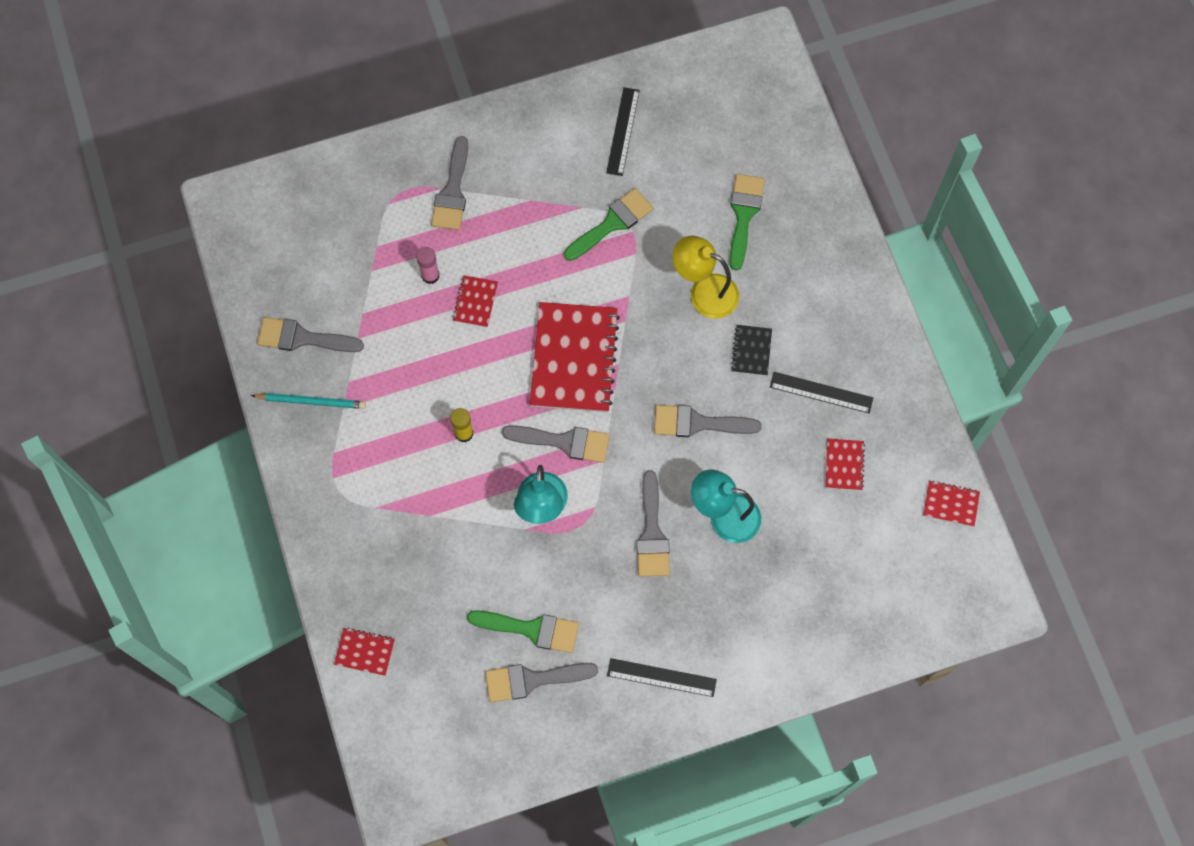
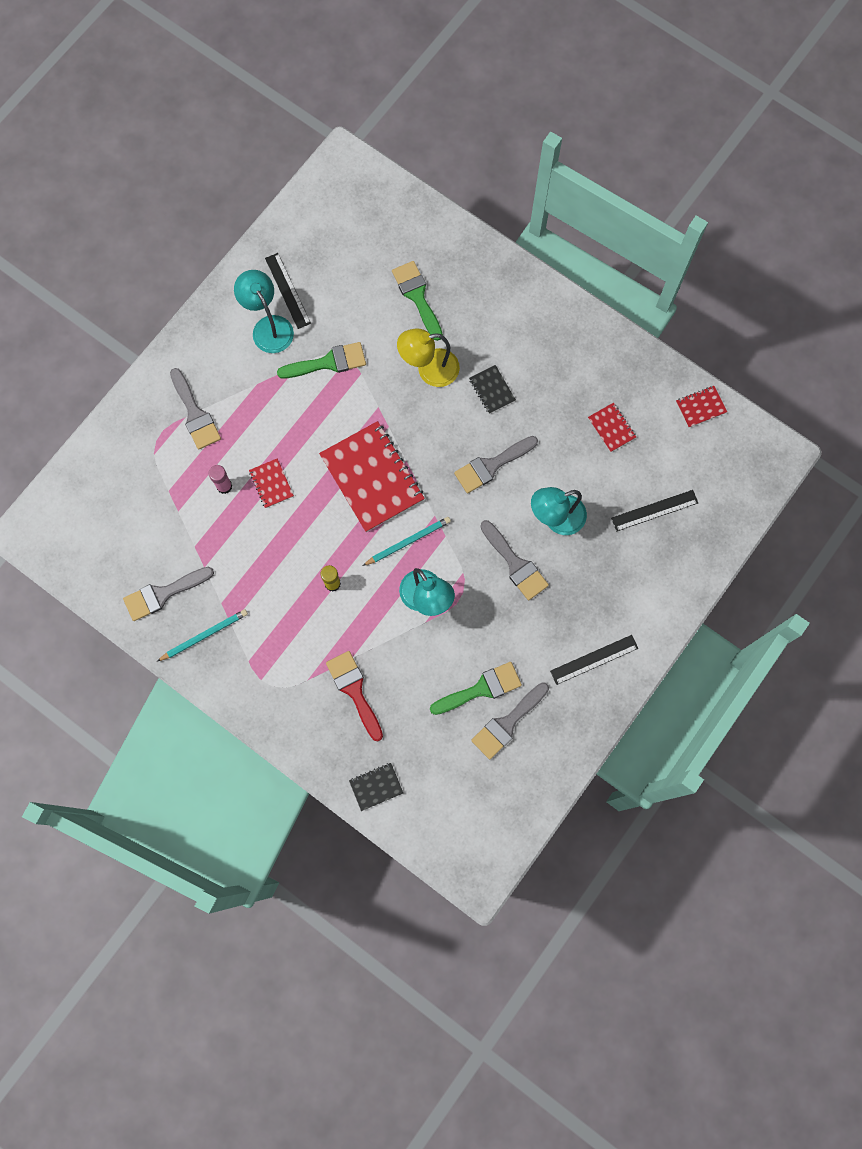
camera: 35 degrees left, 5 degrees up
(365, 652) = (376, 786): red notebook -> black notebook
(410, 547) = (354, 690): none -> red brush
(564, 442) = (408, 541): grey brush -> turquoise pencil
(580, 154) = (268, 327): none -> turquoise lamp
(612, 223) = (328, 362): green brush -> green brush turned 60 degrees clockwise
(821, 392) = (560, 387): black ruler -> black ruler (654, 510)

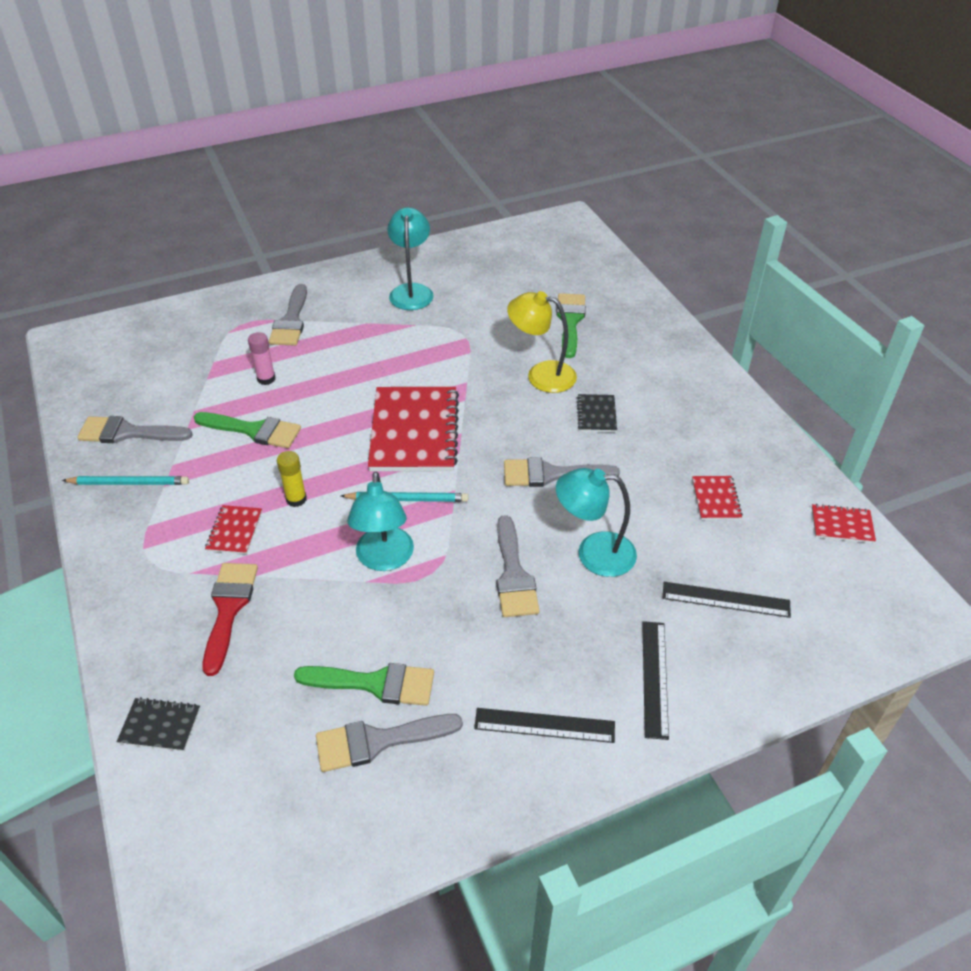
camera: 30 degrees right, 30 degrees down
(271, 484) = (311, 395): red notebook -> red notebook (234, 531)
(287, 290) = (450, 276): black ruler -> black ruler (654, 678)
(328, 362) = (445, 333): green brush -> green brush (254, 430)

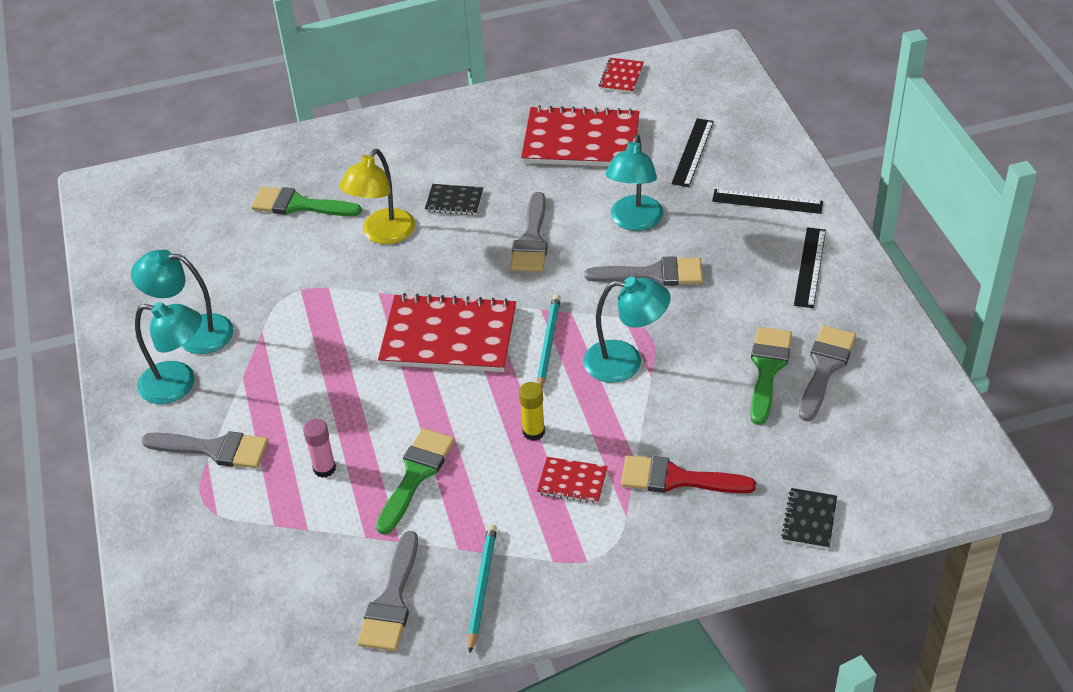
camera: 80 degrees left, 0 degrees up
(357, 293) = (178, 385): none -> turquoise lamp
(378, 741) = (825, 367): grey brush -> grey brush turned 150 degrees counterclockwise
(715, 499) = (581, 140): red notebook -> red notebook, size x2.19

